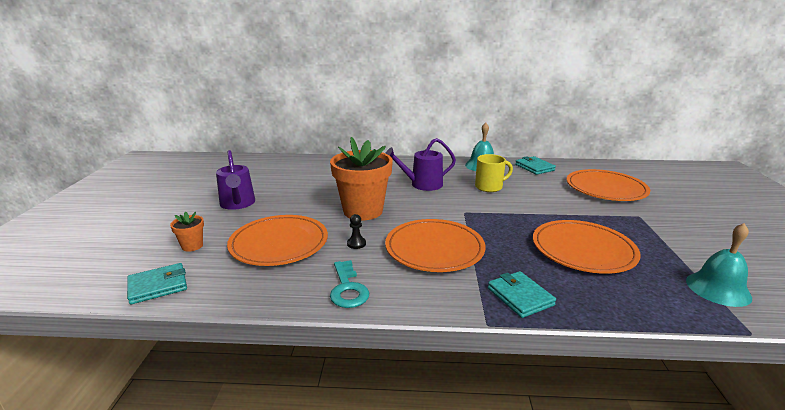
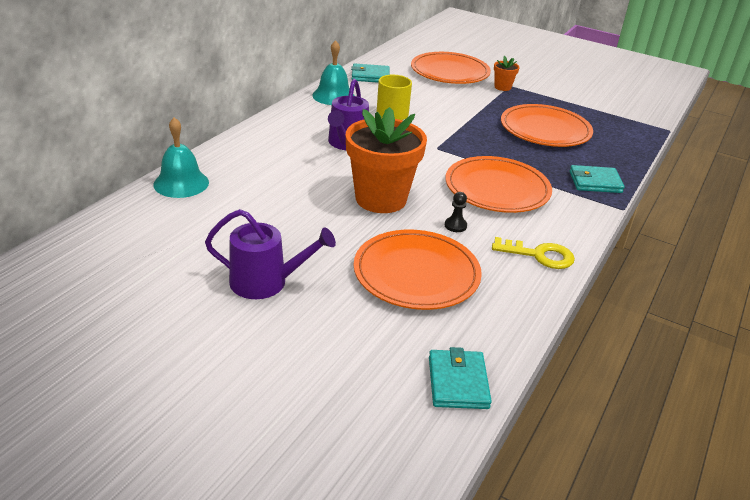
camera: 65 degrees left, 10 degrees up
(192, 246) = (369, 342): orange flower pot -> orange flower pot (502, 87)
(348, 289) = (539, 255): turquoise key -> yellow key
(718, 288) = (621, 114): turquoise bell -> turquoise bell (181, 183)

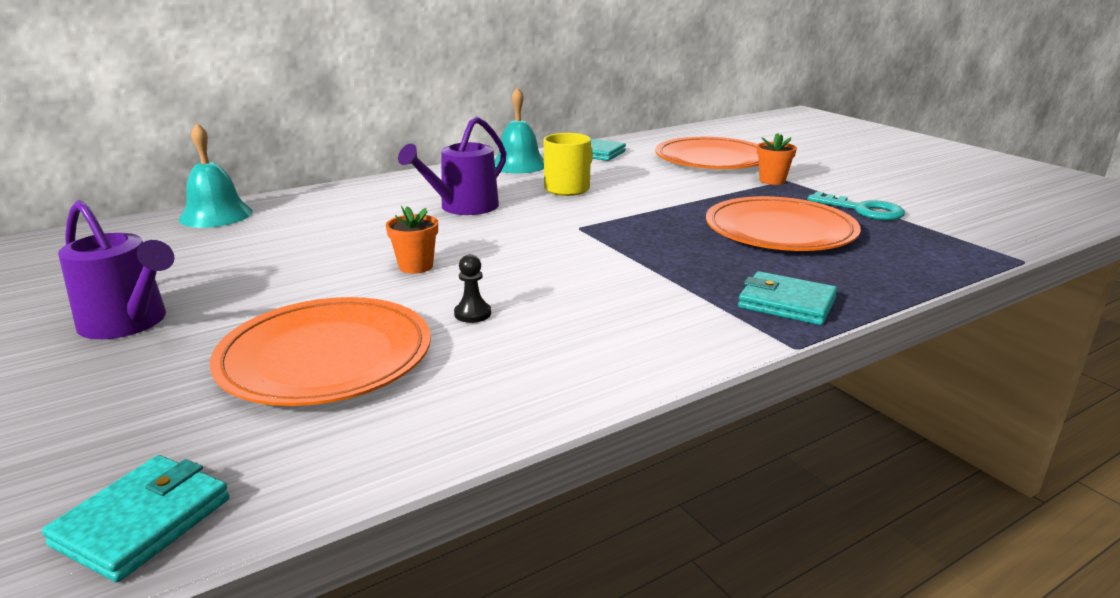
camera: 30 degrees right, 10 degrees down
(381, 199) = (416, 266): orange flower pot -> orange flower pot, size x0.44
(497, 189) = (602, 283): orange plate -> none
(539, 255) = (550, 378): yellow key -> none
(570, 105) = (863, 210): none -> turquoise key

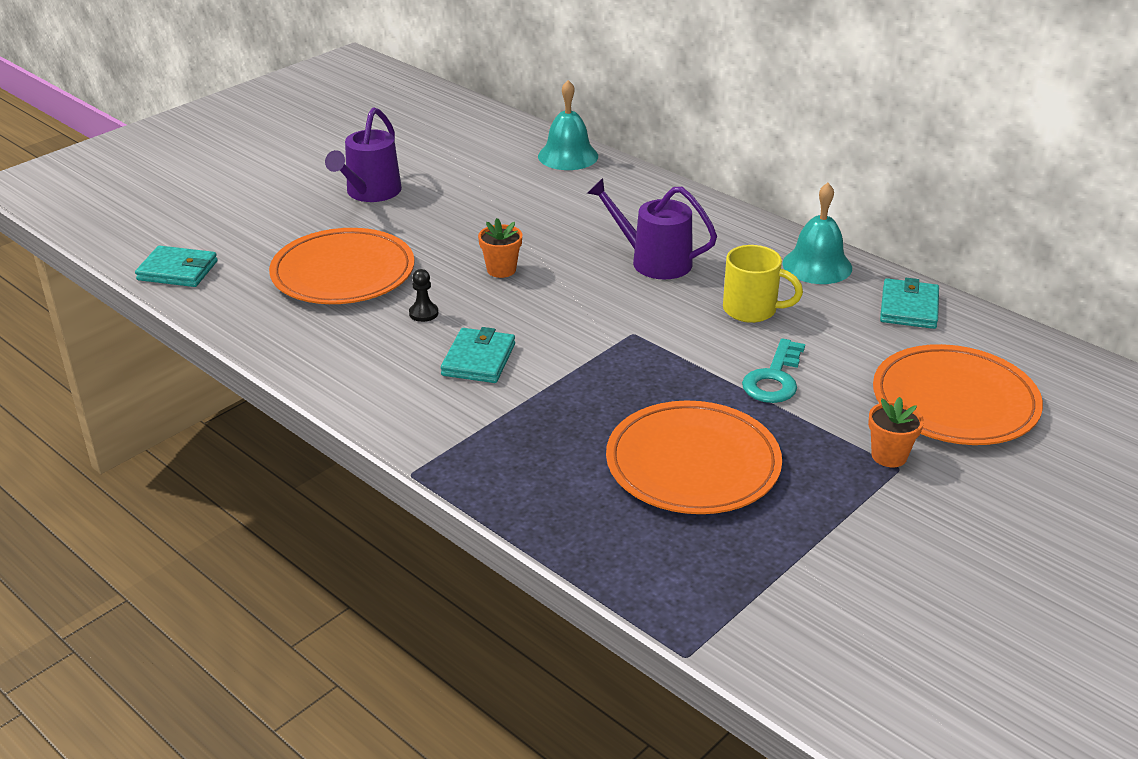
camera: 75 degrees right, 10 degrees up
(786, 303) = (497, 469): turquoise wallet -> turquoise wallet (478, 360)
(863, 210) = (809, 532): turquoise key -> turquoise key (774, 378)

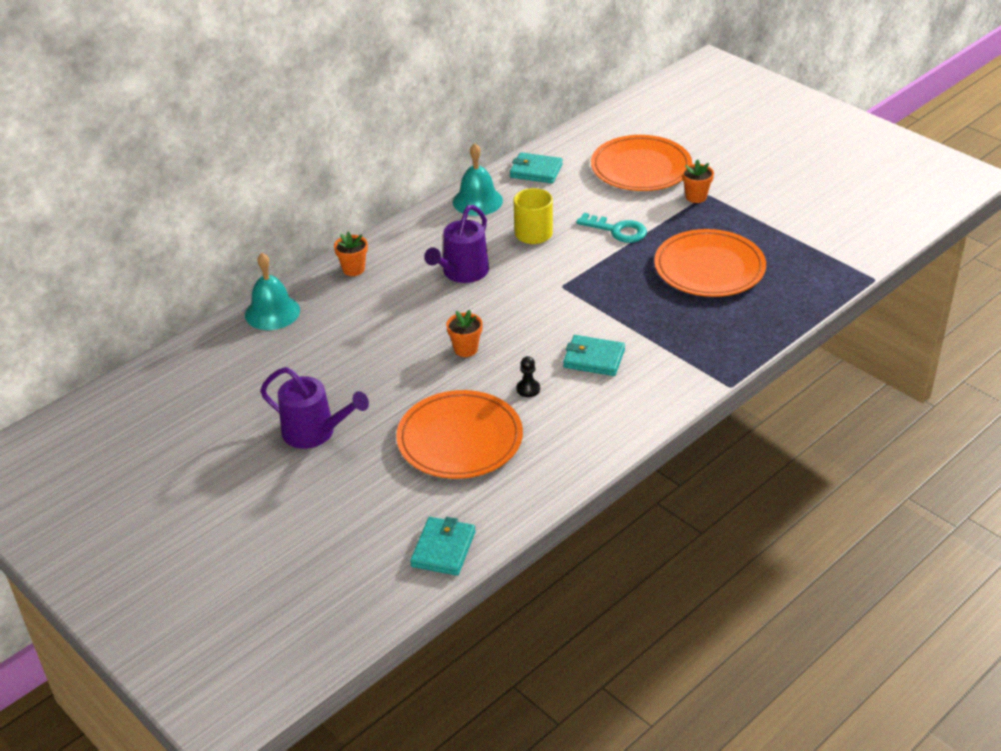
camera: 85 degrees left, 5 degrees up
(651, 193) = (353, 269): none -> orange flower pot

